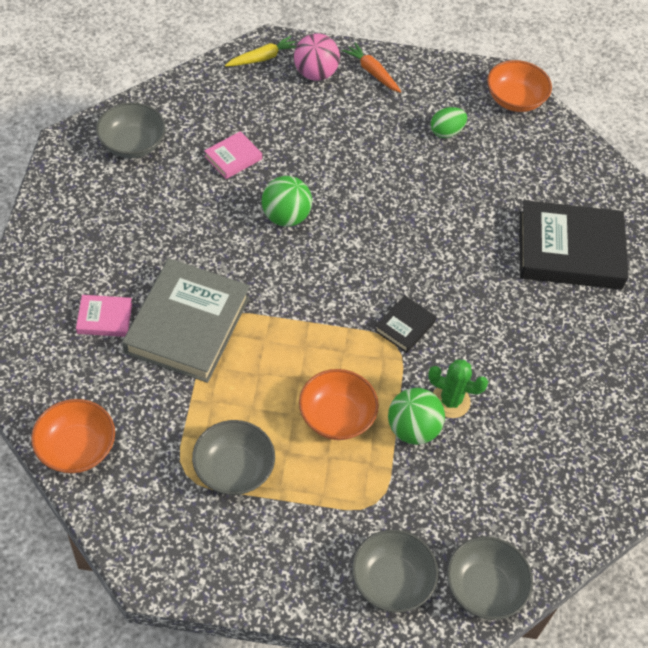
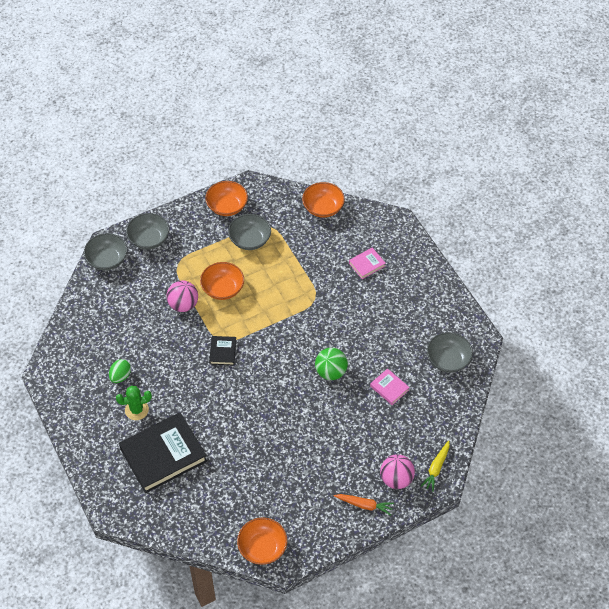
camera: 150 degrees right, 0 degrees up
(187, 325) = (327, 286): grey book -> none
(220, 556) = (227, 206): none -> orange bowl
(233, 158) = (389, 388): pink book -> pink book turned 60 degrees counterclockwise
(412, 429) = (183, 305): green ball -> pink ball
(446, 132) = (287, 490): green egg -> green egg (120, 376)
(450, 401) = (174, 329): green cactus -> green cactus (136, 410)

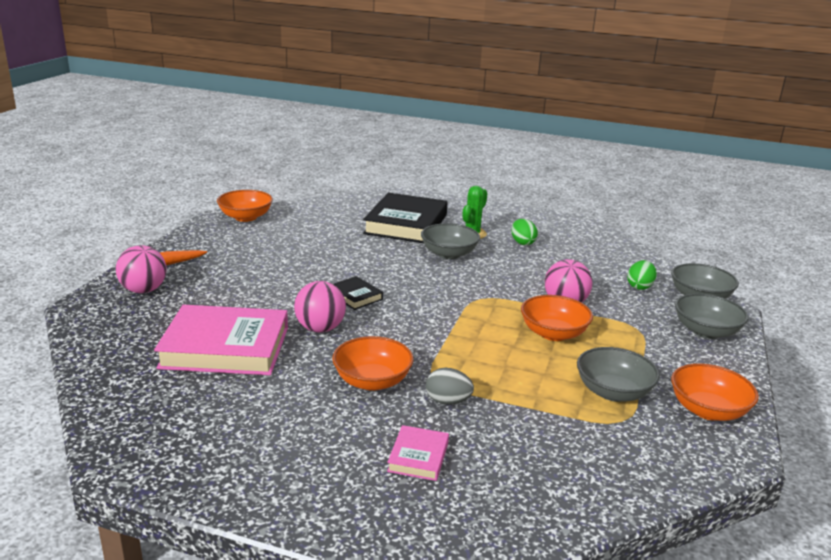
camera: 135 degrees right, 30 degrees down
(123, 289) = (639, 287): none -> green egg
(223, 352) = (463, 292): black book -> black book (355, 296)
(323, 207) = (598, 494): orange bowl -> orange bowl (372, 381)
(324, 283) = (448, 401): none -> grey egg
(331, 372) = (320, 328): green ball -> pink ball
(389, 388) = (225, 347): pink book -> pink book, size x2.20
(436, 468) = (95, 314): yellow carrot -> none
(448, 360) = (159, 411): grey bowl -> grey bowl (449, 254)

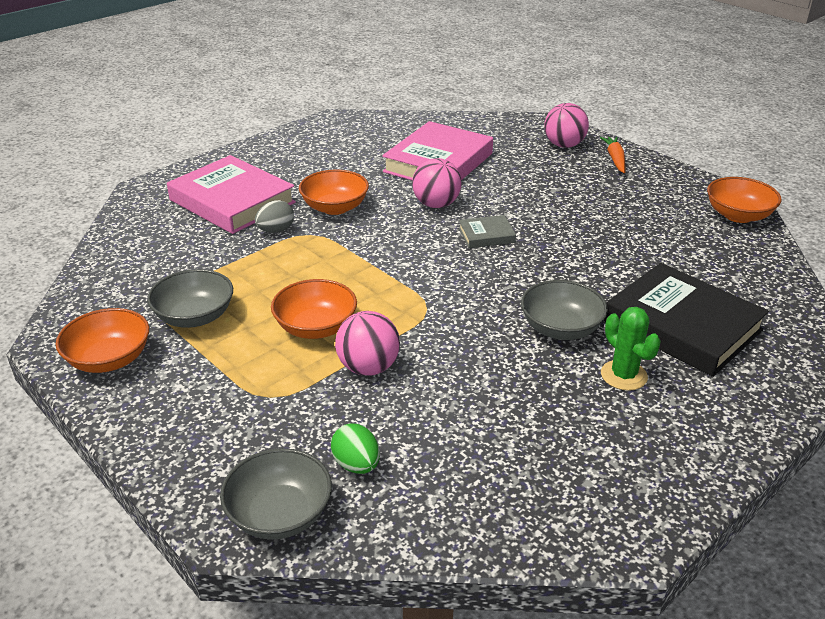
camera: 120 degrees right, 10 degrees up
(355, 296) = (486, 235): black book -> grey book
(418, 457) = (232, 201): pink book -> pink book, size x2.20
(522, 243) = (568, 414): green egg -> none
(706, 331) = (207, 455): grey bowl -> none

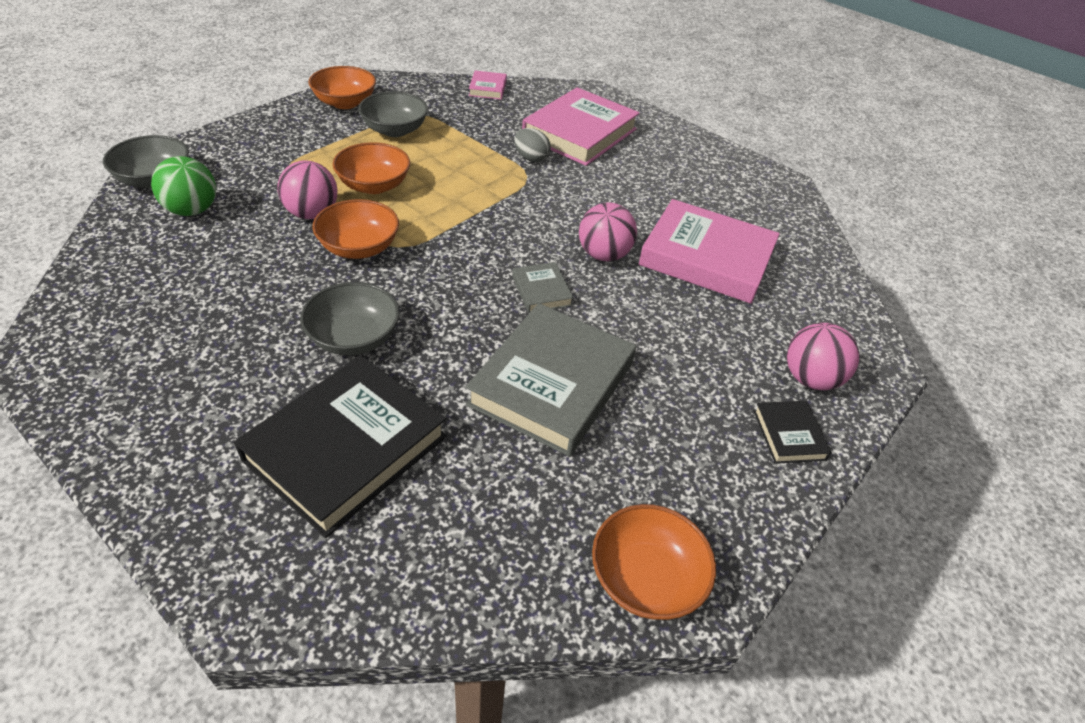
camera: 80 degrees right, 10 degrees up
(111, 252) = (487, 88): none -> pink book
(335, 207) = (581, 188): orange bowl -> orange bowl (359, 247)
(356, 465) = (192, 210): green egg -> green ball
(592, 236) = (552, 384): none -> grey book
(615, 159) = (789, 435): orange carrot -> black book
(623, 375) = (263, 380): green cactus -> none

